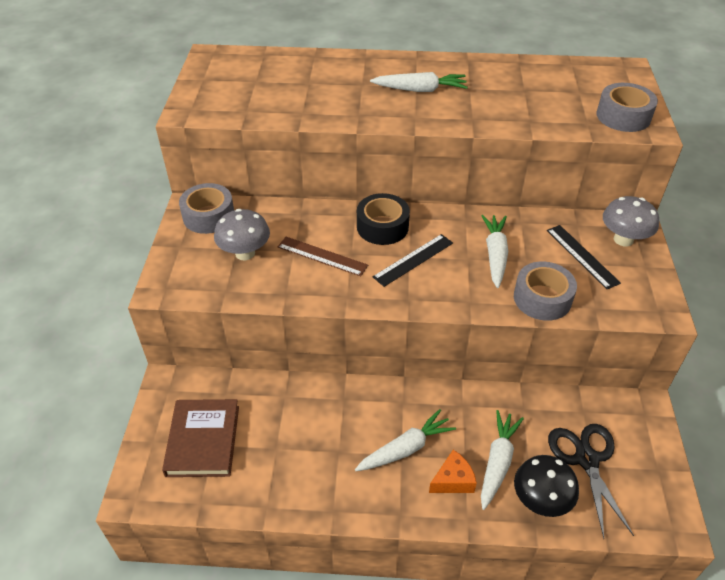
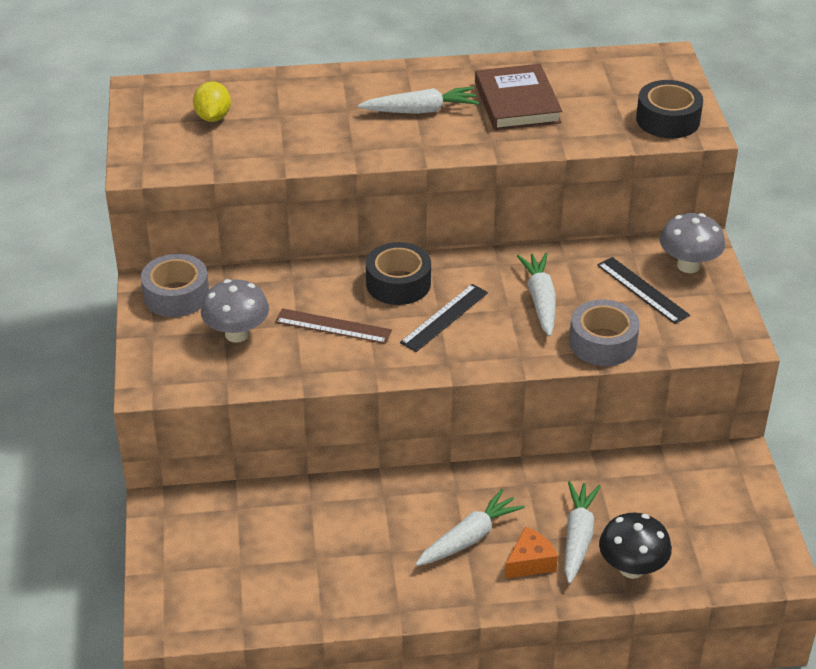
camera: 10 degrees left, 5 degrees down
(203, 440) = (224, 562): brown book -> brown book (517, 102)
(257, 79) = (213, 117): none -> yellow lemon
(586, 459) = (678, 520): black scissors -> none
(623, 116) = (668, 120): grey tape -> black tape

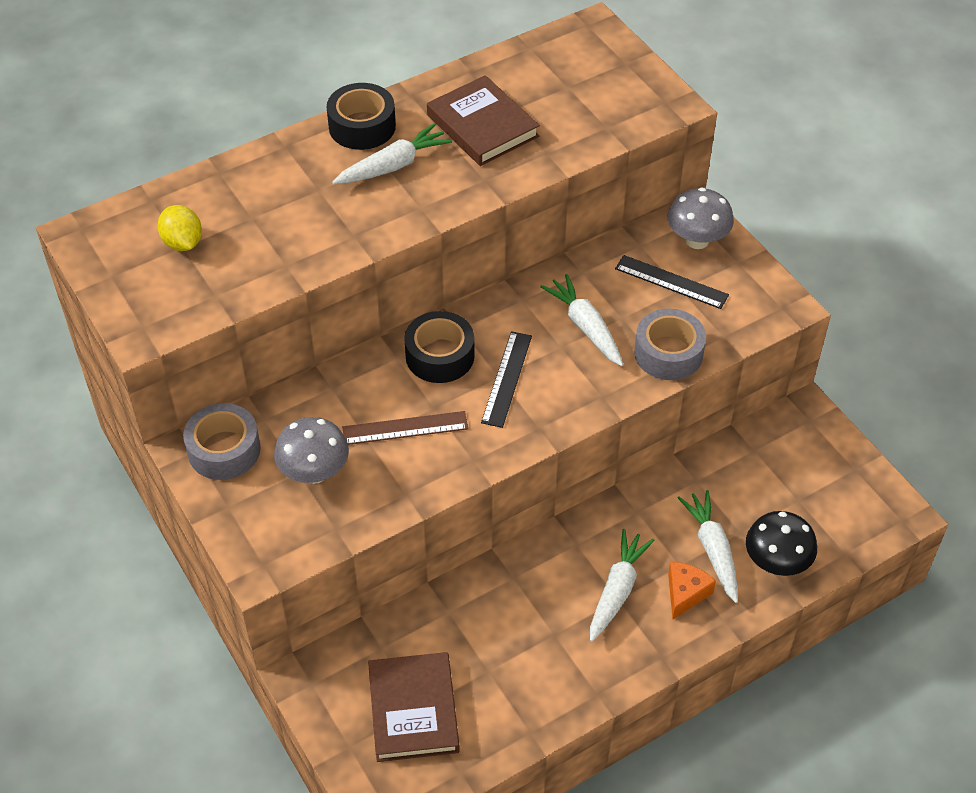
camera: 25 degrees left, 10 degrees up
(233, 564) = (413, 710): none -> brown book
(668, 120) = (636, 101): black tape -> black tape (362, 126)

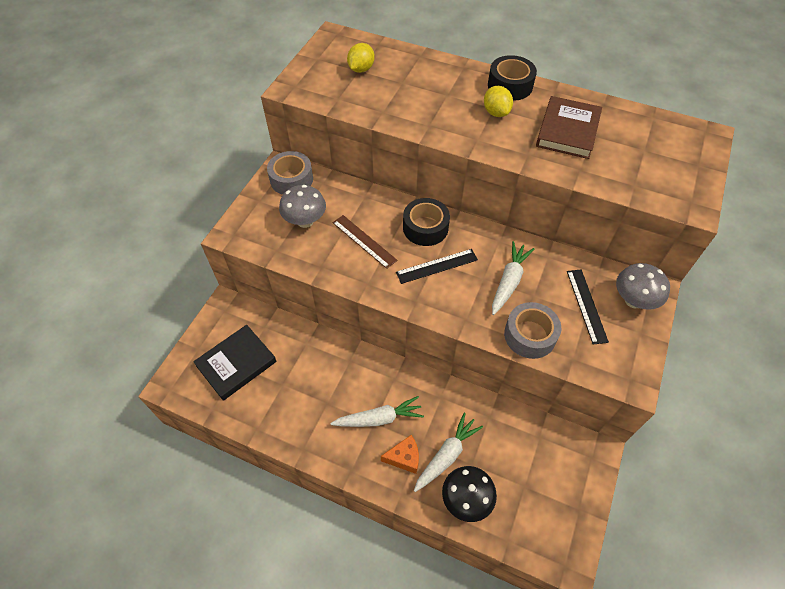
camera: 55 degrees right, 5 degrees up
(394, 165) = (496, 112): white carrot -> yellow lemon
(413, 710) = (236, 364): brown book -> black book

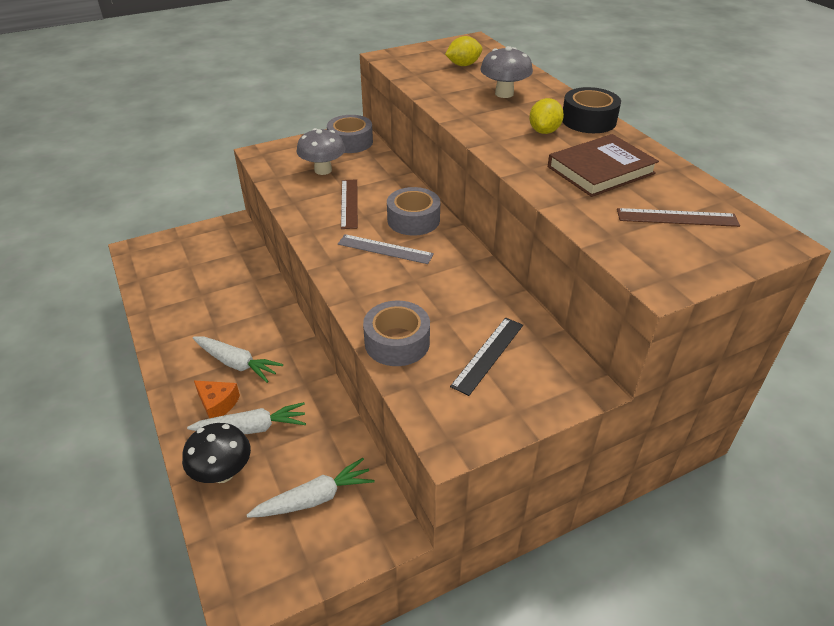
camera: 40 degrees right, 15 degrees down
(236, 364) = (190, 262): black book -> none
(425, 228) = (413, 220): black tape -> grey tape
(437, 266) = (385, 249): black ruler -> grey ruler
(509, 281) = (435, 294): white carrot -> white carrot (315, 498)
(633, 300) = (548, 381): grey mushroom -> grey mushroom (504, 94)
(647, 148) = (677, 218): none -> brown ruler

